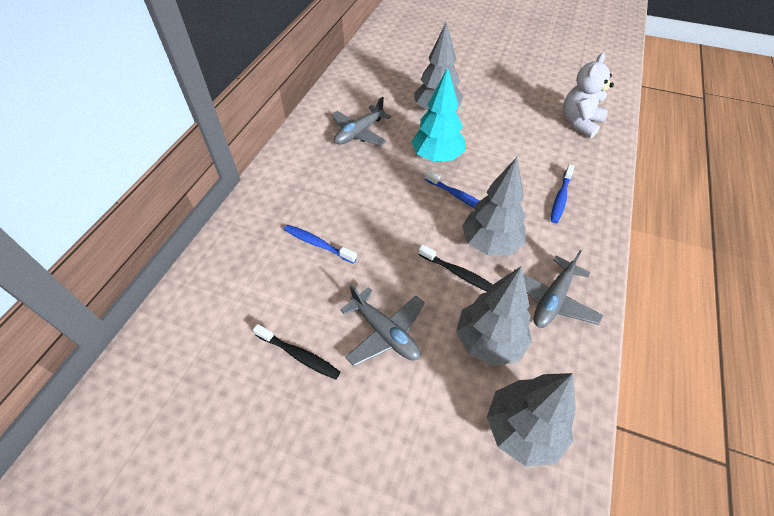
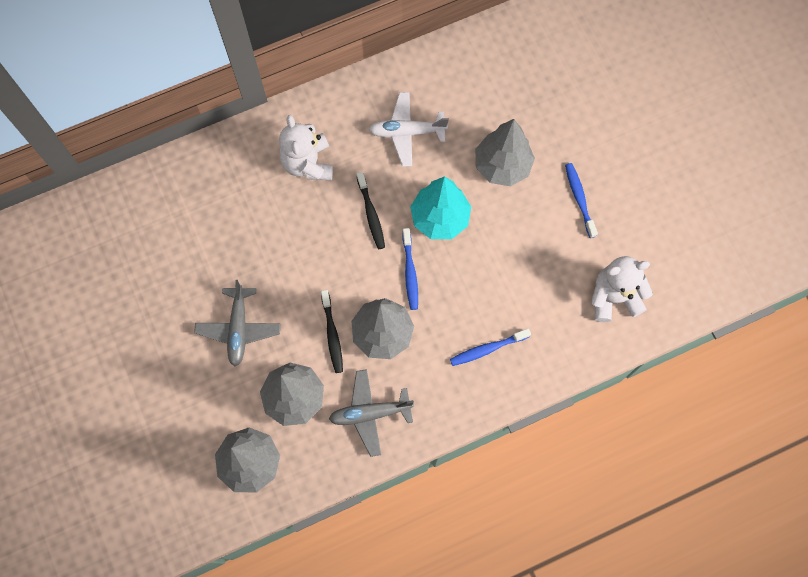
camera: 45 degrees right, 20 degrees up
(299, 355) = (174, 294): black toothbrush -> black toothbrush (371, 214)
(312, 191) = (308, 163): none -> white teddy bear
(318, 244) = (264, 218): blue toothbrush -> blue toothbrush (579, 199)
(359, 133) = (407, 132): grey plane -> white plane

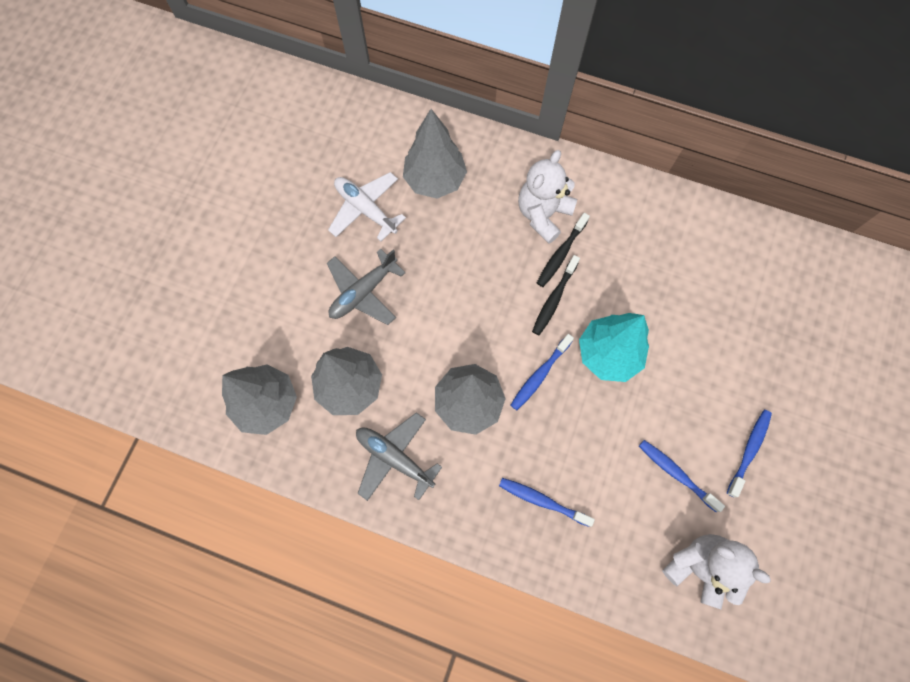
camera: 45 degrees right, 0 degrees up
(332, 335) = (428, 365): black toothbrush -> black toothbrush (561, 254)
(407, 132) = (648, 260): white plane -> white plane (366, 209)
(502, 166) = (704, 360): grey tree -> grey tree (435, 180)
(550, 254) = (676, 473): none -> blue toothbrush

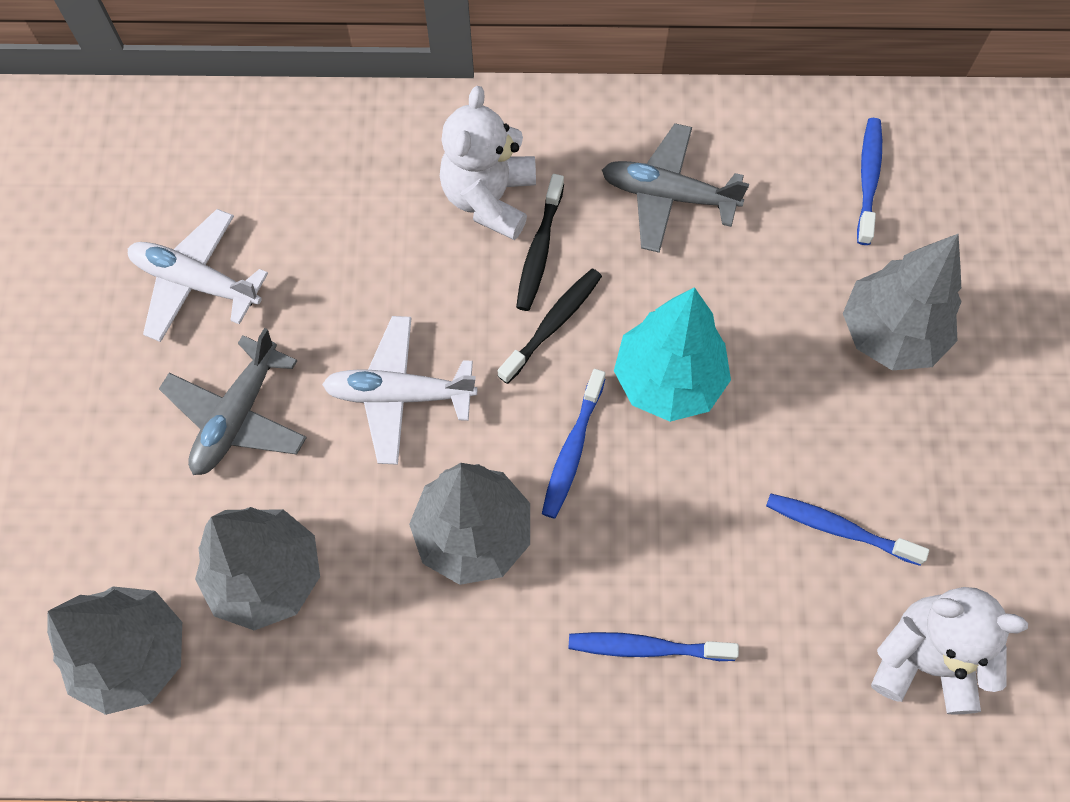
camera: 20 degrees left, 5 degrees down
(394, 458) = (382, 666): grey plane -> grey plane (668, 195)
(435, 180) = (295, 200): grey tree -> grey tree (890, 334)
(454, 310) = (399, 394): none -> white plane
(554, 299) = (553, 324): black toothbrush -> black toothbrush turned 150 degrees counterclockwise
(749, 450) = (935, 453): blue toothbrush -> blue toothbrush (868, 179)

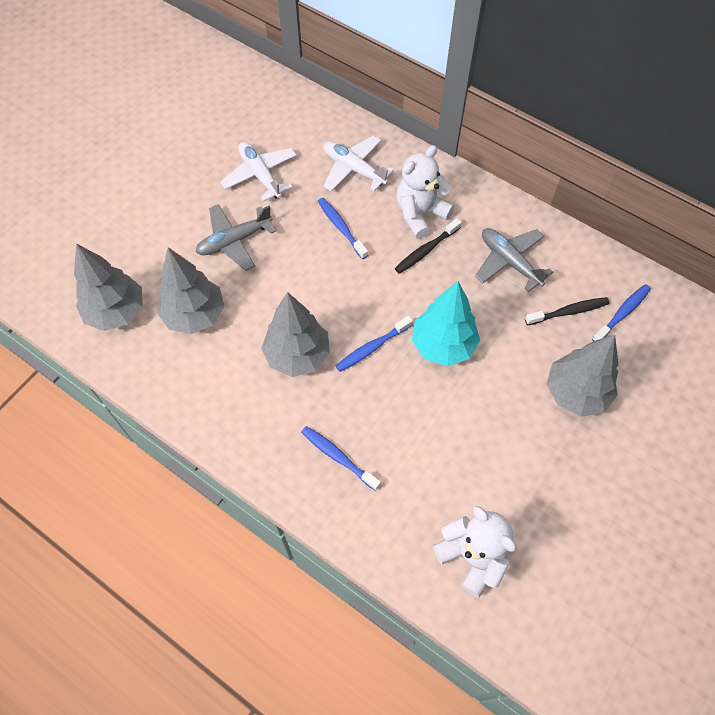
camera: 35 degrees right, 5 degrees down
(399, 394) = (311, 275): white plane -> white plane (354, 169)
(553, 324) = (407, 286): black toothbrush -> black toothbrush (568, 312)
(838, 528) = (475, 466): blue toothbrush -> blue toothbrush (341, 227)

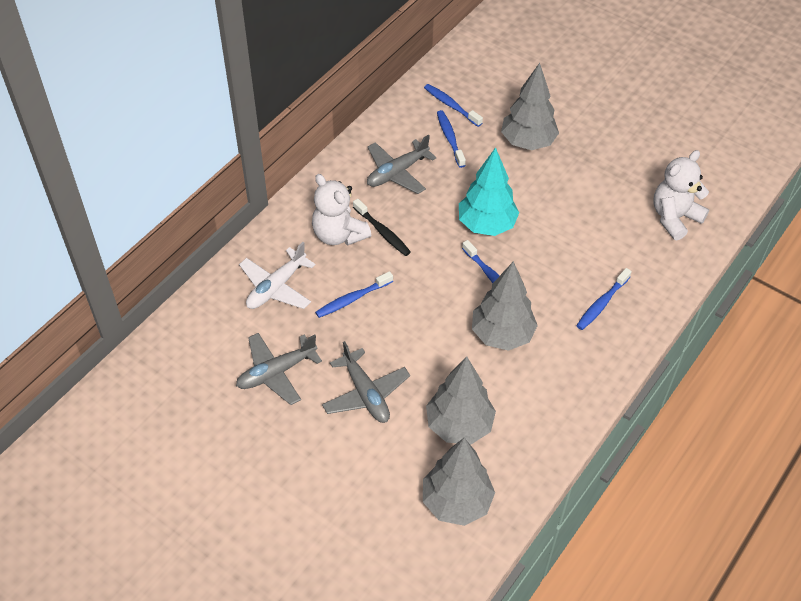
camera: 90 degrees left, 10 degrees down
(260, 175) = (276, 372): white plane -> grey plane
(568, 312) = (450, 138): black toothbrush -> blue toothbrush

